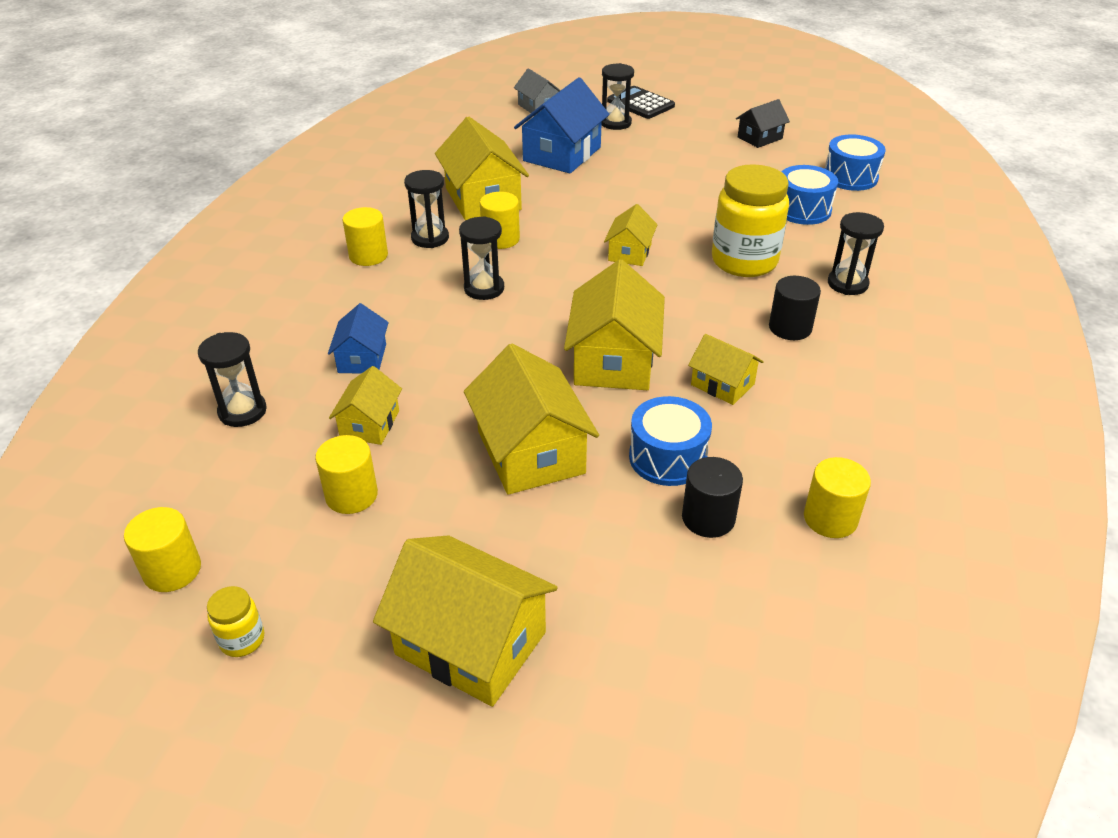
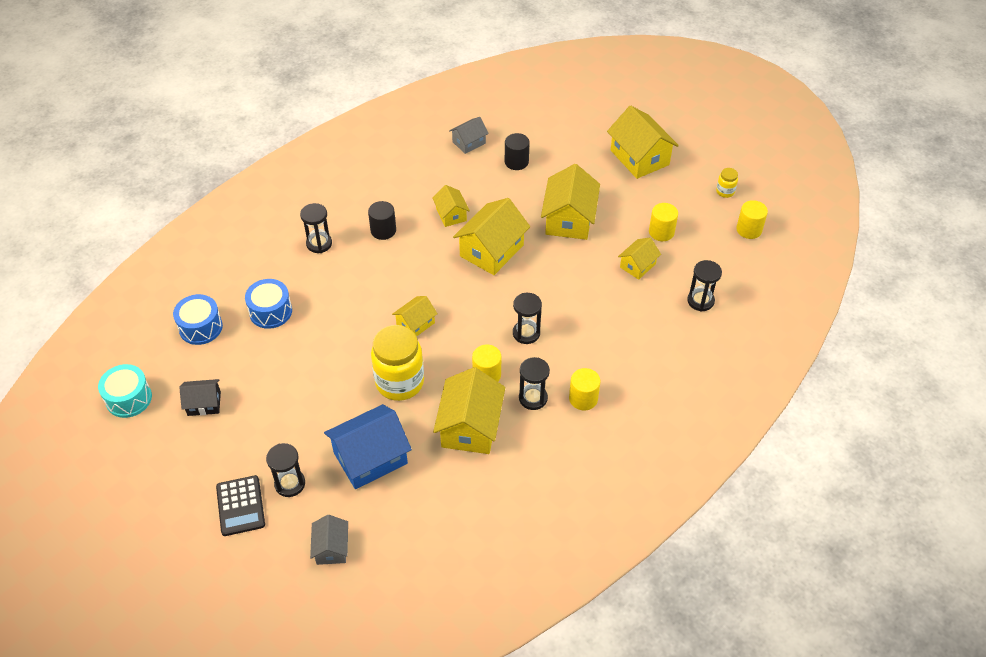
camera: 150 degrees left, 10 degrees up
(362, 358) = (624, 310): blue house -> none
(667, 457) = (510, 191): blue drum -> none
(744, 261) = (356, 285): yellow jar -> yellow jar (399, 382)
(828, 122) = (129, 398): none -> turquoise drum
(830, 518) = (469, 142): yellow cylinder -> grey house

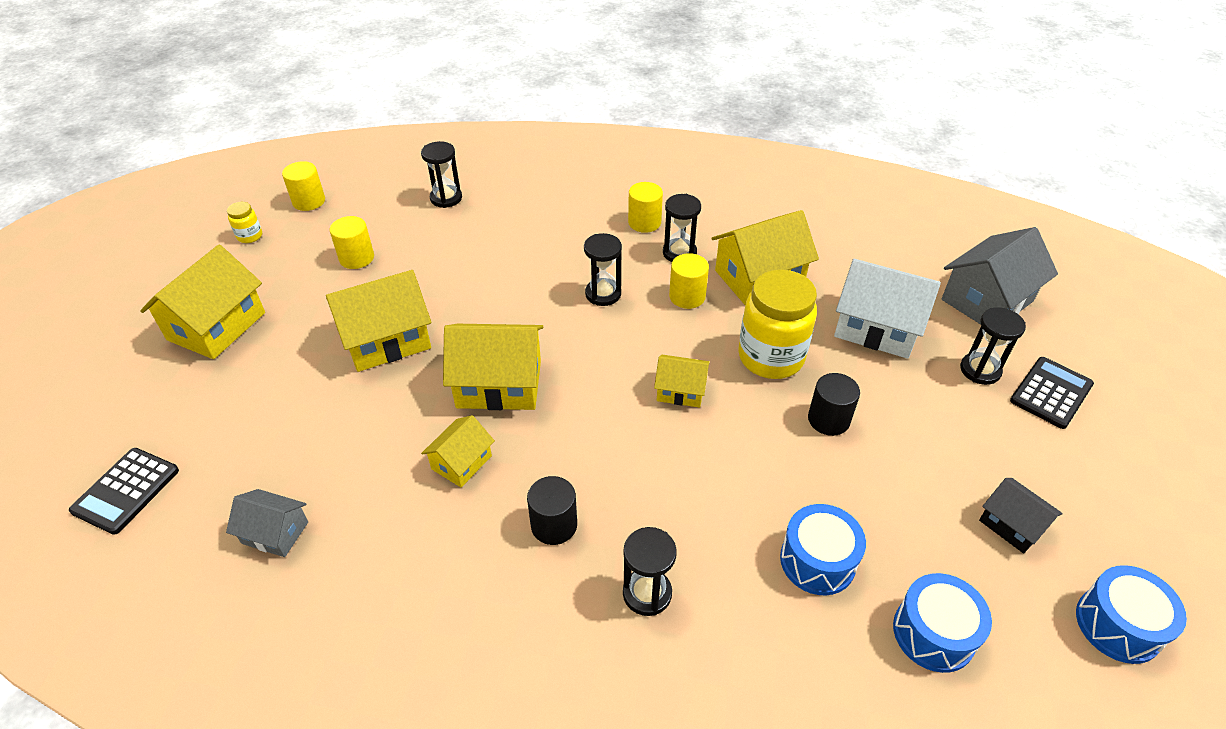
camera: 125 degrees left, 5 degrees down
(129, 398) = (1118, 625): turquoise drum -> blue drum
(331, 548) = (987, 300): grey house -> grey house, size x1.81
(370, 458) = (877, 328): blue house -> white house
(516, 162) = (294, 447): black cylinder -> black cylinder (828, 419)
(538, 105) = (126, 491): none -> black calculator
(637, 265) = (427, 255): yellow house -> none

